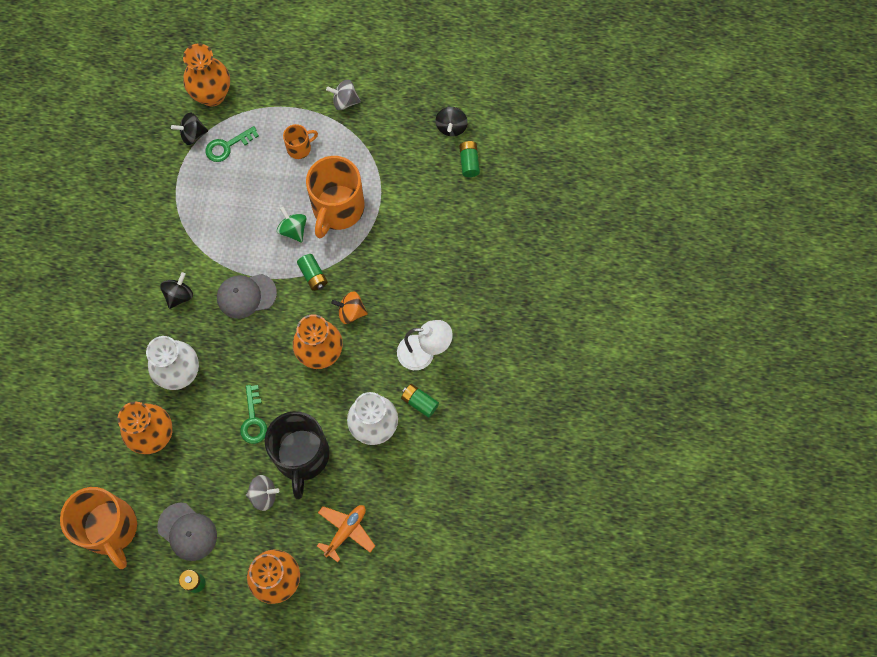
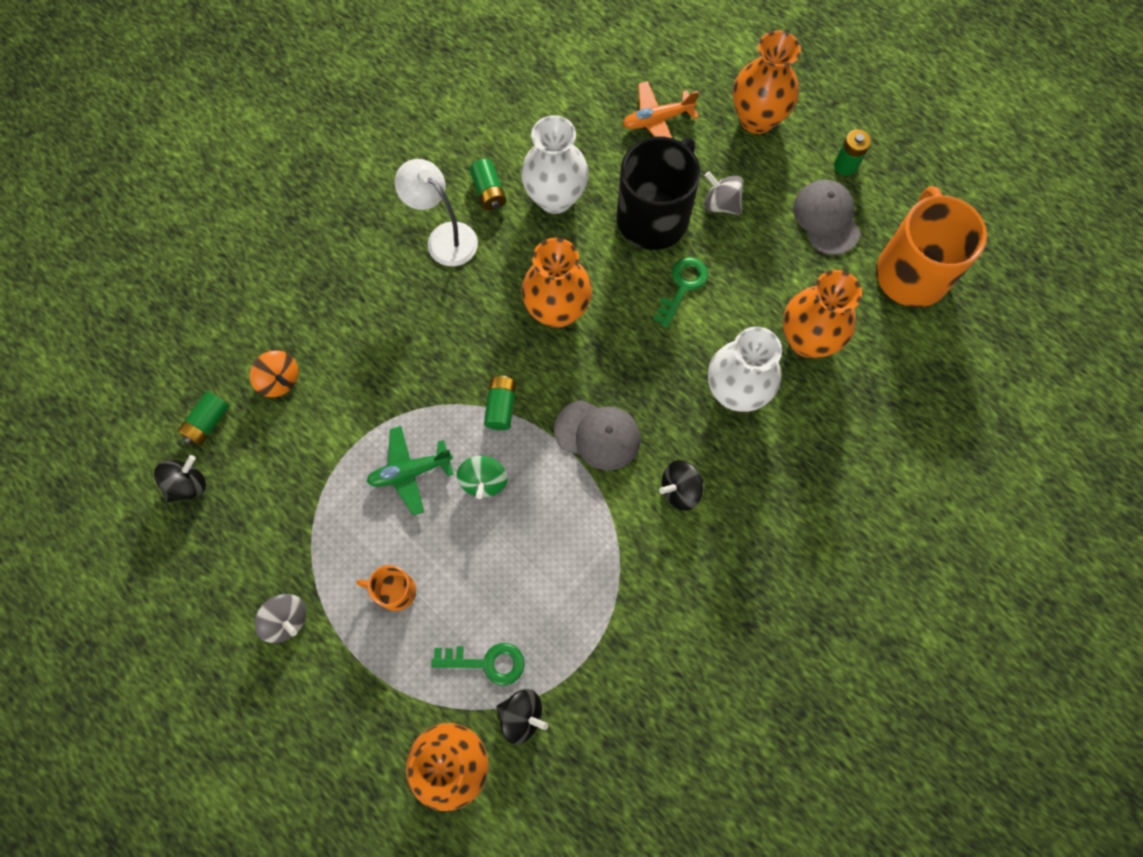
camera: 145 degrees left, 0 degrees up
(337, 208) = (410, 472): orange mug -> green plane
(351, 312) = (489, 334): orange spinning top -> orange spinning top (280, 380)

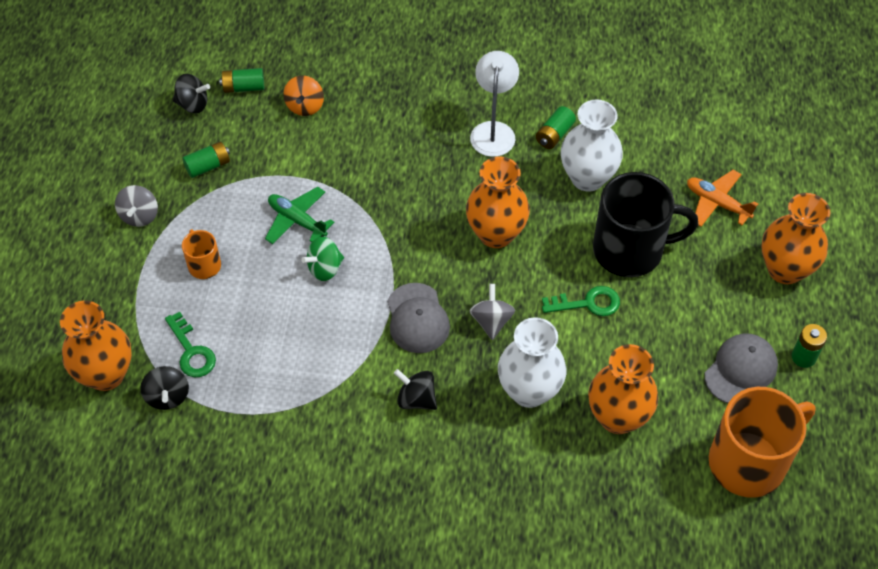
camera: 55 degrees right, 15 degrees down
(501, 406) = (390, 244): green battery -> green battery (208, 166)
(721, 204) = (683, 288): grey spinning top -> grey spinning top (491, 321)

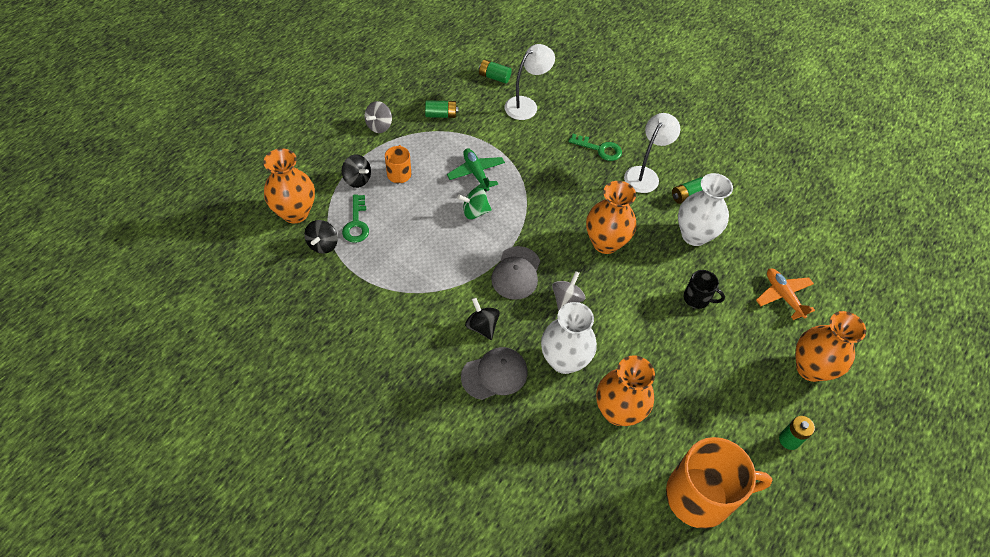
camera: 25 degrees right, 0 degrees up
(193, 104) = (456, 74): black spinning top -> black spinning top (357, 179)
(305, 106) = (526, 105): orange spinning top -> white lamp
(587, 303) = (643, 320): green key -> green key (600, 149)
(630, 250) = (697, 298): black mug -> black mug, size x0.47
(740, 370) = (733, 424): grey cap -> grey cap (494, 374)

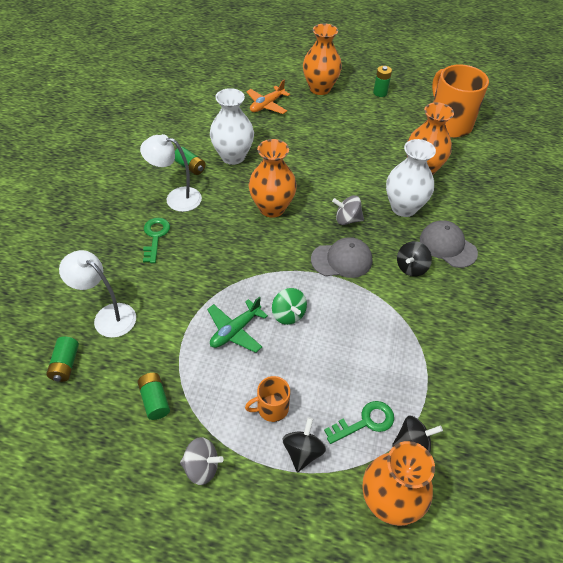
camera: 110 degrees left, 5 degrees down
(697, 298) = (296, 146): black mug -> none

